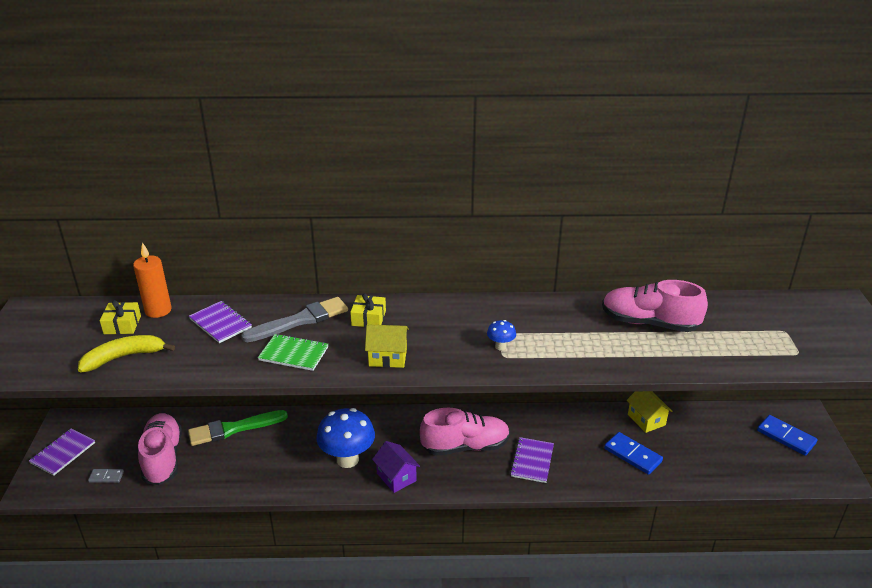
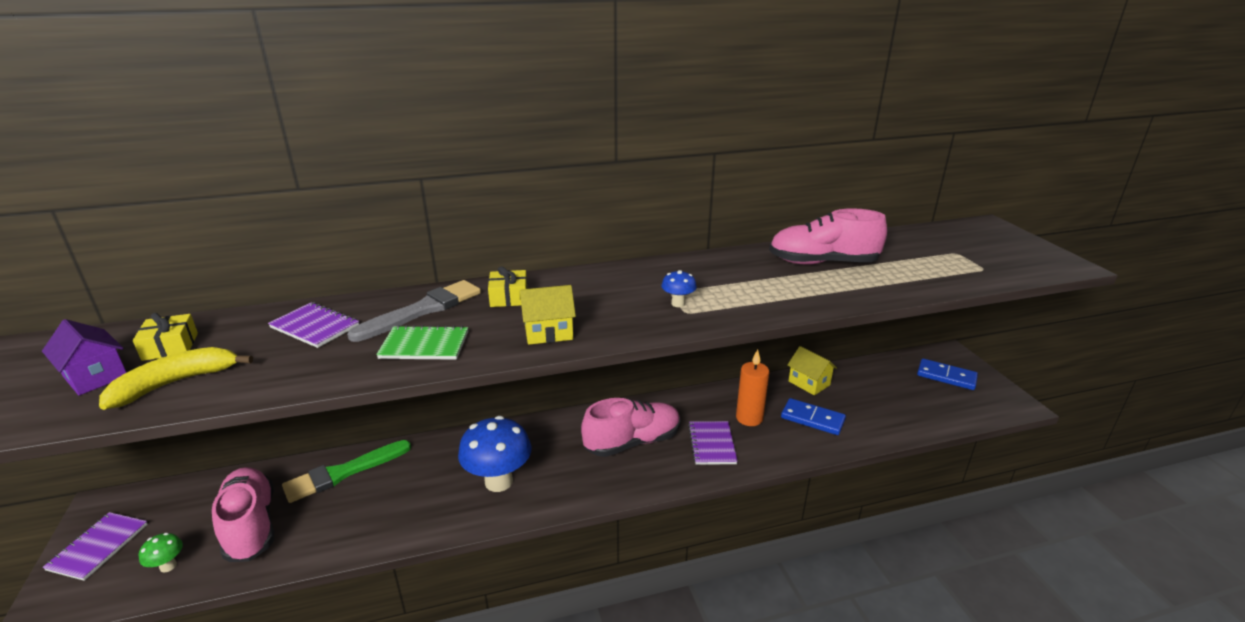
camera: 15 degrees left, 5 degrees down
(106, 477) = (168, 566): grey domino -> green mushroom
(158, 310) = (223, 324): orange candle -> orange candle (749, 418)
(396, 477) = (564, 490): purple house -> purple house (95, 376)

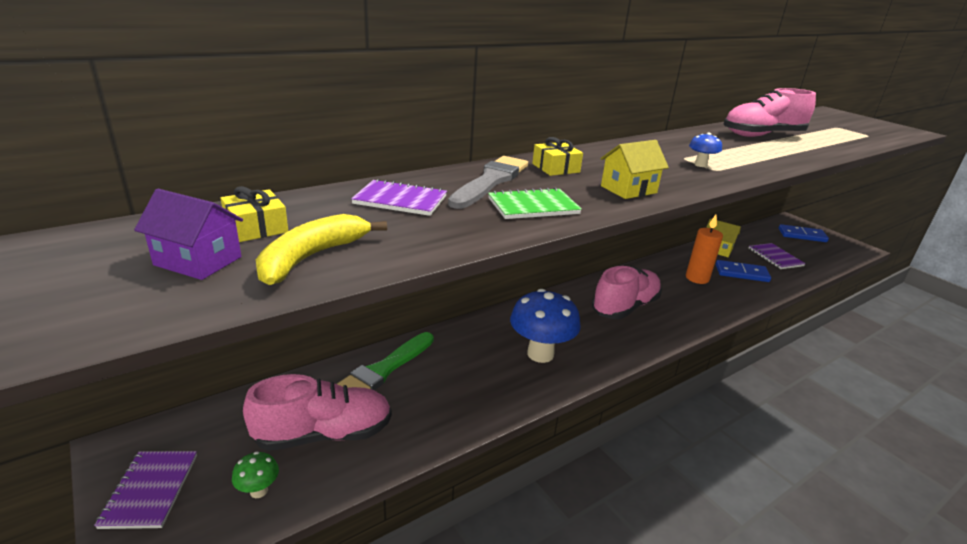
camera: 20 degrees left, 0 degrees up
(251, 526) = (324, 434): pink shoe -> pink shoe turned 120 degrees clockwise
(711, 444) = (687, 300): purple notebook -> purple notebook (775, 257)

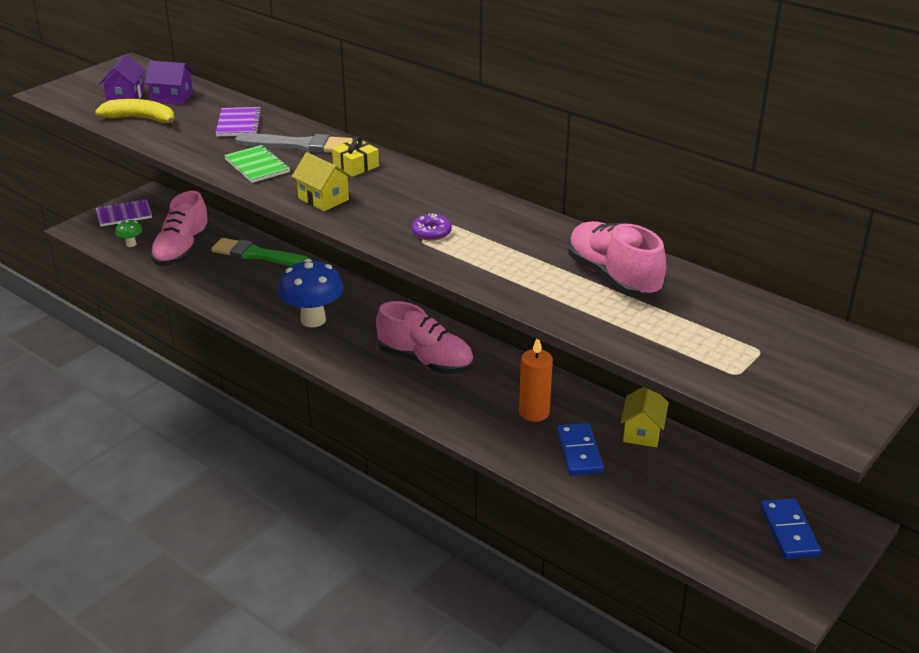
camera: 75 degrees right, 5 degrees up
(256, 227) = (172, 98): yellow gift -> purple house
(324, 434) = (182, 250): pink shoe -> pink shoe turned 45 degrees clockwise
(700, 165) = (431, 233): blue mushroom -> purple donut
(775, 257) = (663, 489): purple notebook -> none

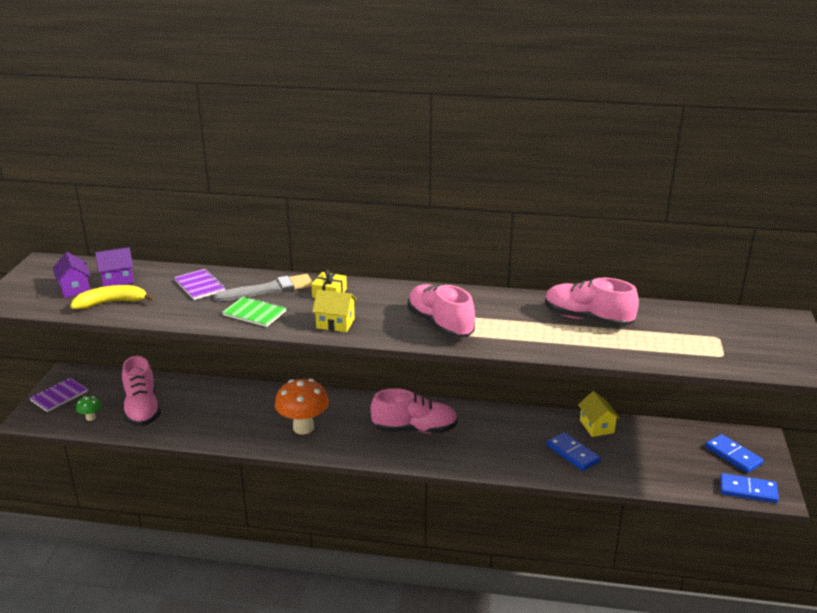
camera: 30 degrees left, 5 degrees down
(257, 255) = (209, 393): green brush -> none
(313, 320) = (303, 428): blue mushroom -> orange mushroom
(431, 233) = (440, 325): purple donut -> pink shoe
(534, 412) = (520, 438): orange candle -> none
(762, 579) = (748, 490): none -> blue domino

